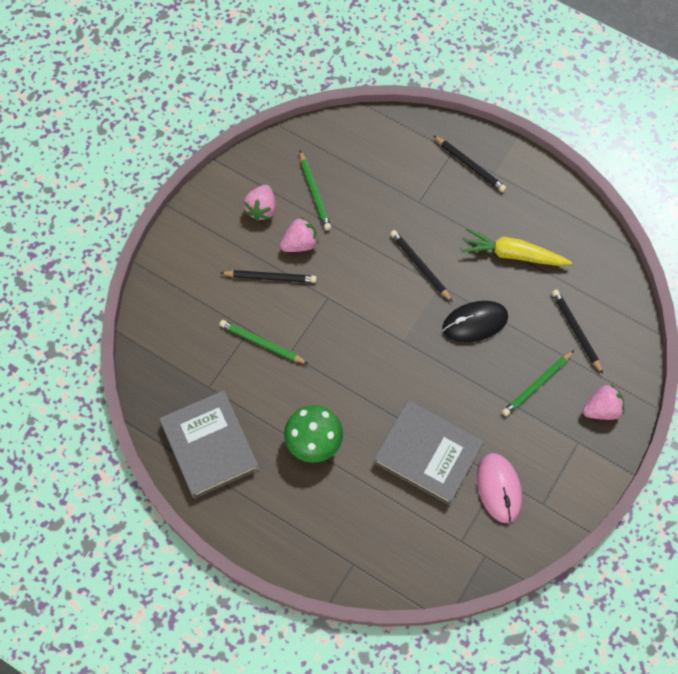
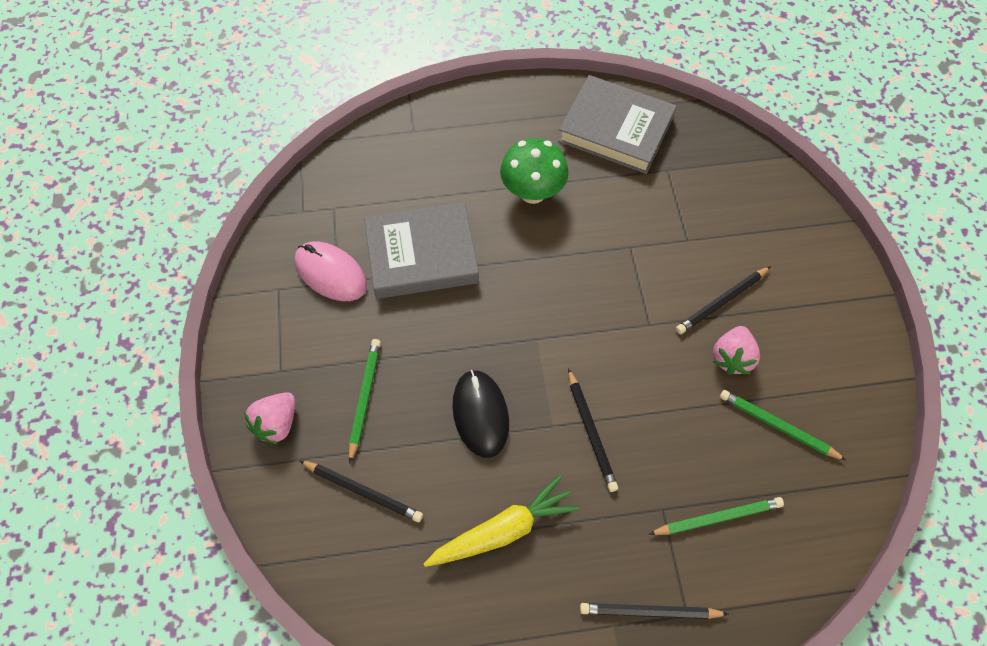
camera: 140 degrees right, 5 degrees down
(261, 209) = (807, 363): pink strawberry -> none
(262, 343) = (663, 238): green pencil -> green pencil (718, 518)
(420, 266) = (591, 432): black pencil -> black pencil turned 60 degrees clockwise
(475, 323) = (480, 414): black mouse -> black mouse turned 45 degrees counterclockwise

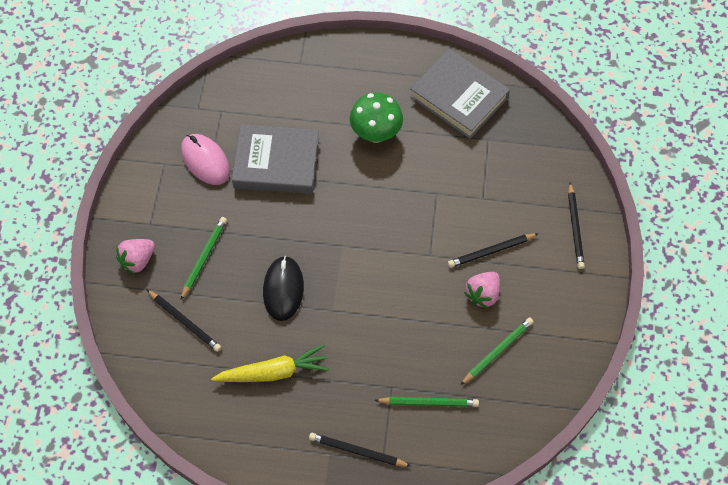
camera: 15 degrees right, 0 degrees up
(591, 432) = (359, 321): black pencil -> black pencil (575, 228)
(777, 426) = (497, 351): green pencil -> green pencil turned 90 degrees clockwise

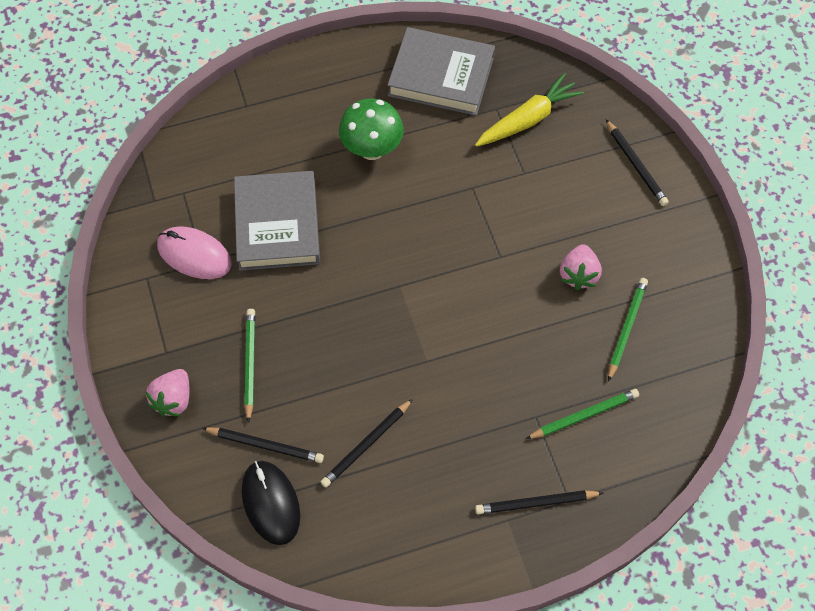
camera: 25 degrees left, 0 degrees up
(274, 372) = (397, 457): yellow carrot -> yellow carrot (528, 119)
(276, 163) = (277, 225): grey book -> grey book turned 75 degrees counterclockwise
(283, 289) = (359, 361): black mouse -> black mouse (270, 503)
(491, 251) = (562, 225): black pencil -> black pencil (366, 445)

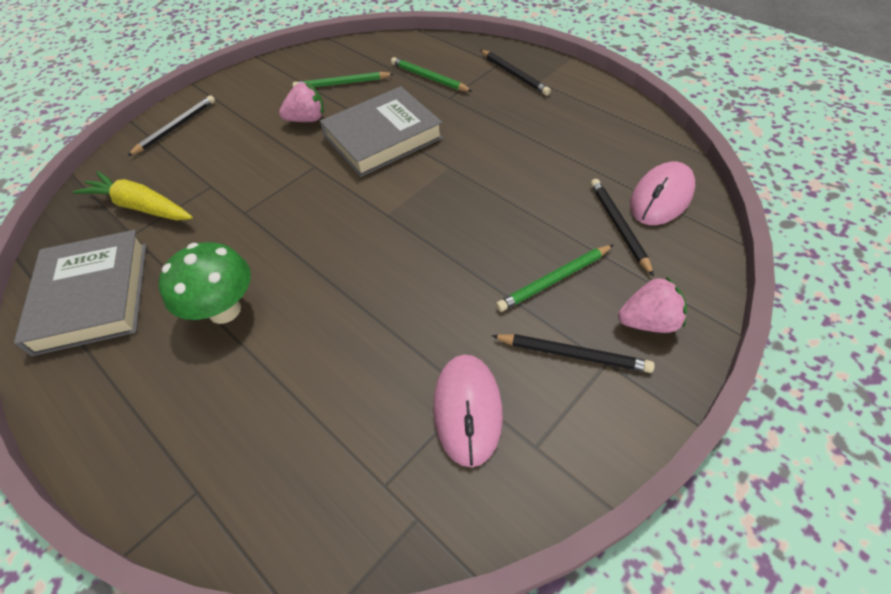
camera: 115 degrees left, 10 degrees down
(270, 503) = (661, 197): black mouse -> pink mouse
(277, 225) = (374, 346): grey book -> grey book (382, 137)
(366, 445) = (554, 167): black pencil -> black pencil (573, 354)

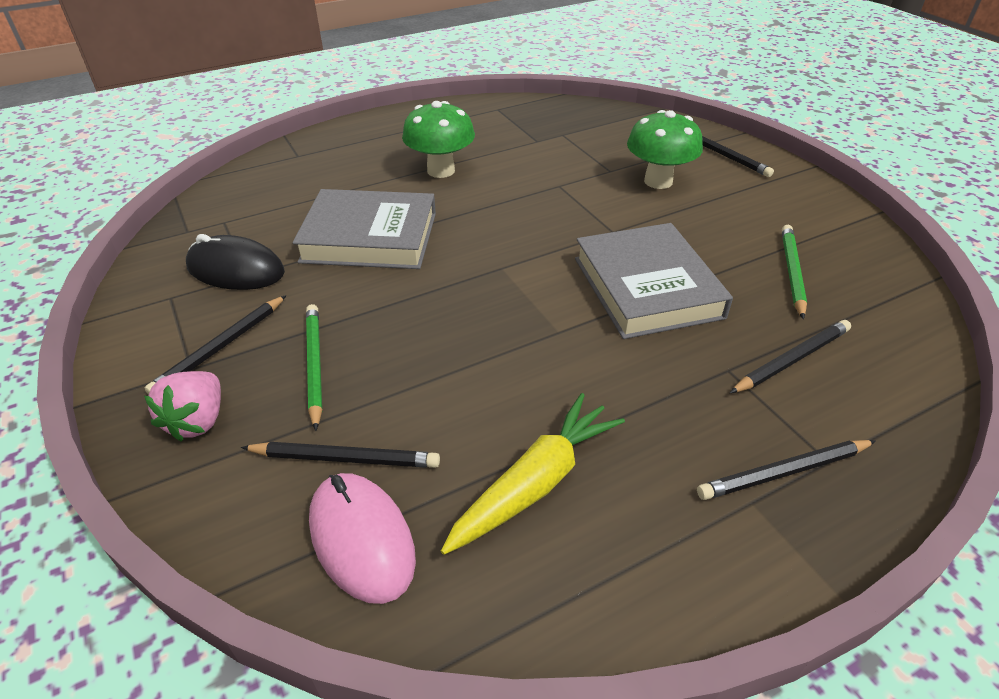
camera: 105 degrees right, 10 degrees down
(92, 296) = (499, 120): grey book -> grey book (370, 237)
(141, 206) = (598, 137): yellow carrot -> yellow carrot (535, 483)
(228, 155) = (658, 181): none -> green mushroom
(307, 119) = (709, 235): pink strawberry -> none
(429, 78) = (792, 359): green pencil -> black pencil
(468, 410) = (236, 270): pink mouse -> black mouse

